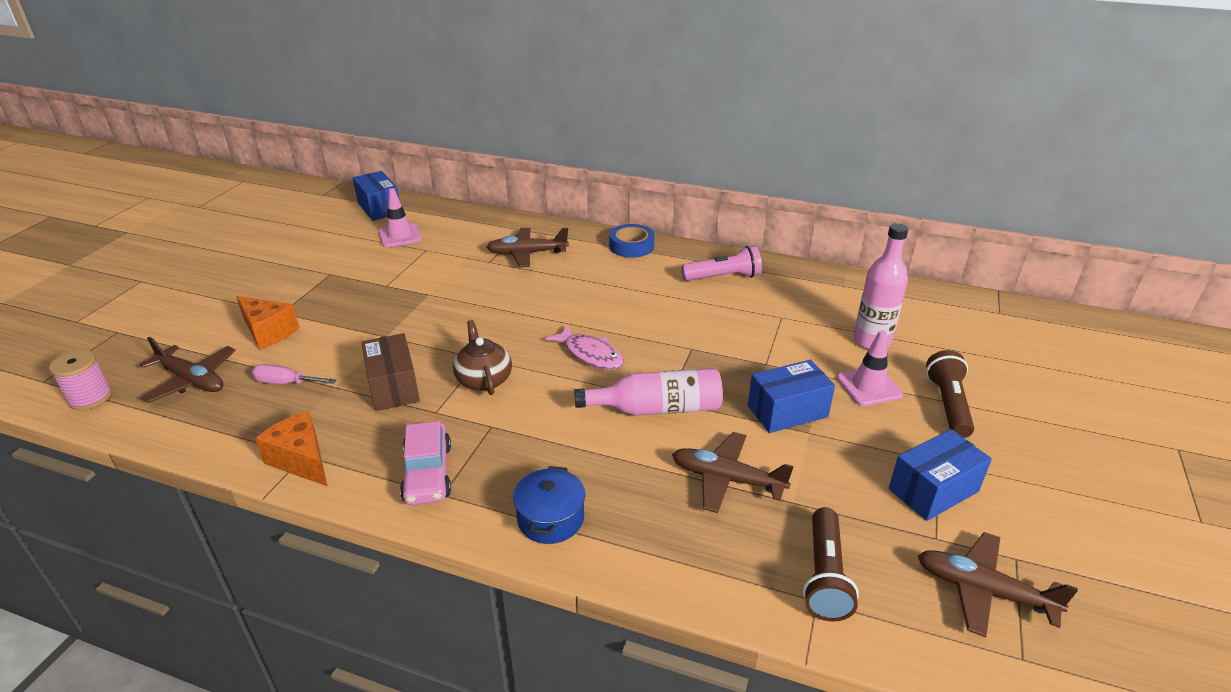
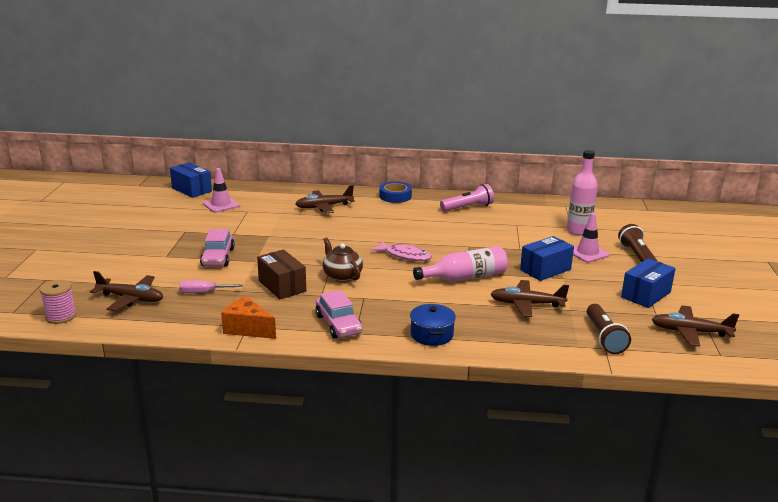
camera: 15 degrees left, 10 degrees down
(268, 332) = (166, 267): orange cheese -> none
(342, 323) = (218, 257): none -> pink car

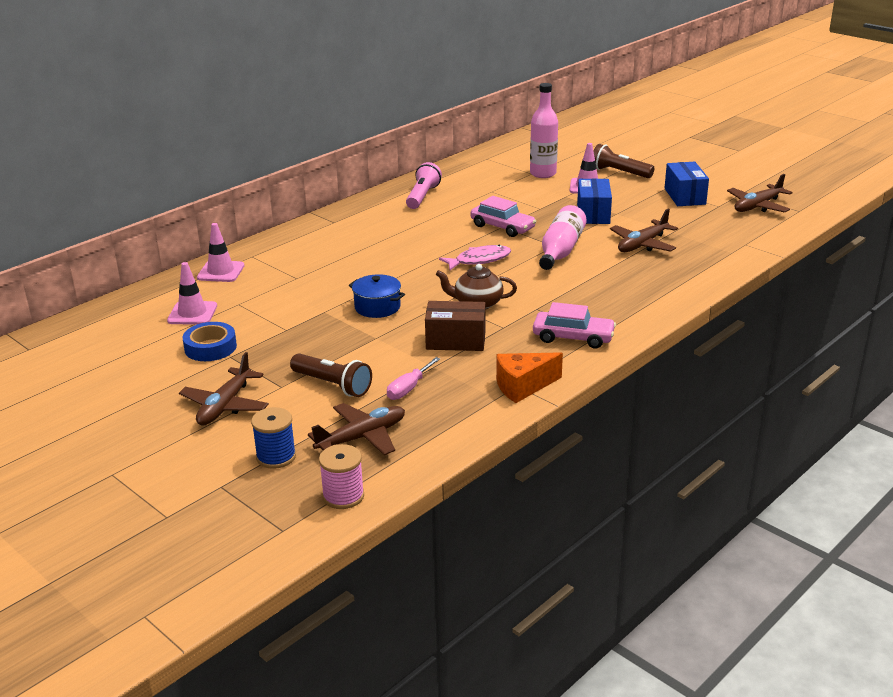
camera: 50 degrees left, 5 degrees up
(87, 282) = (276, 457): none -> blue spool
(191, 190) = (112, 318): blue box -> none
(218, 257) = (334, 356): pink car -> pink car (502, 227)
(278, 193) = (221, 272): none -> pink traffic cone
(324, 207) = (301, 260): brown plane -> brown plane (225, 406)
(395, 196) = (338, 217): blue tape -> blue tape (210, 347)
(431, 335) = (644, 302): blue pot -> blue pot (377, 307)
(604, 337) = (730, 238): brown flashlight -> brown flashlight (332, 385)

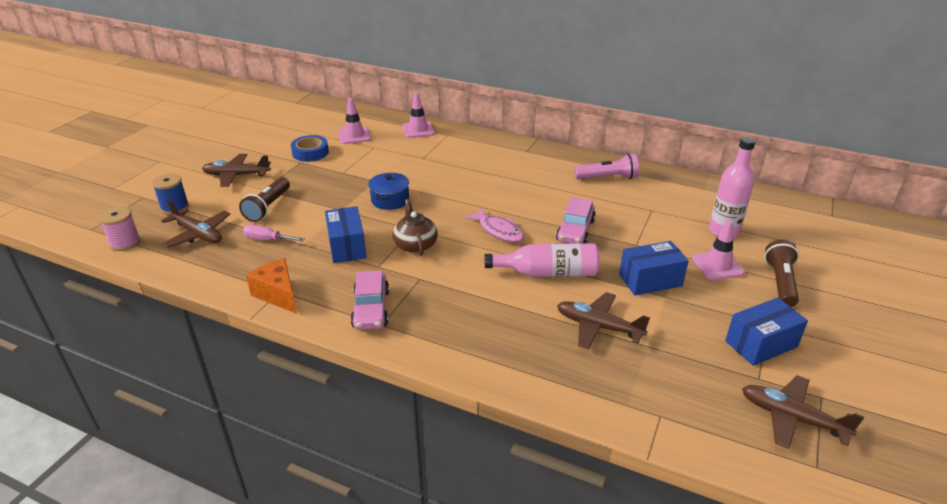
camera: 70 degrees right, 5 degrees up
(455, 340) = (347, 246): brown box -> blue box

